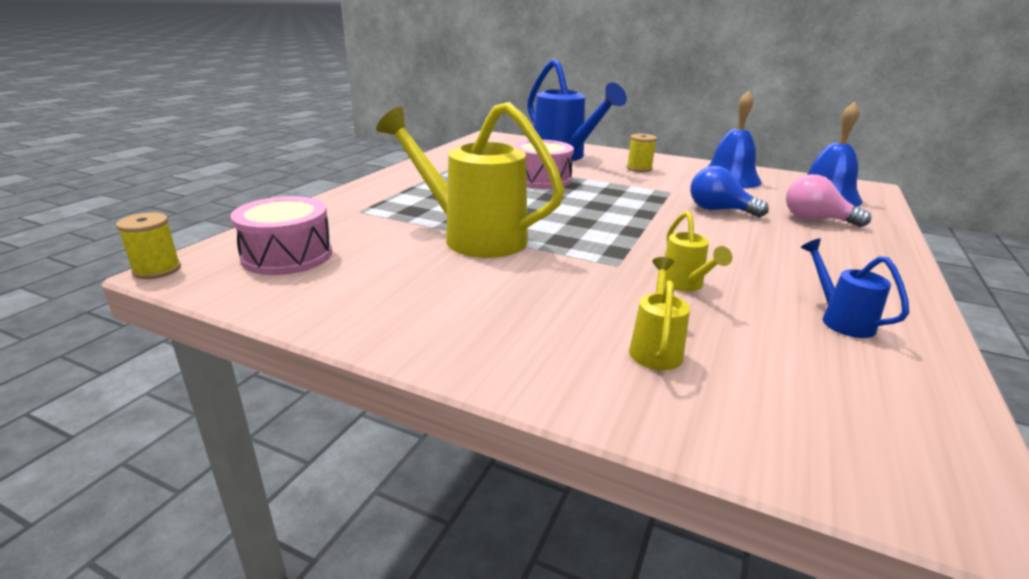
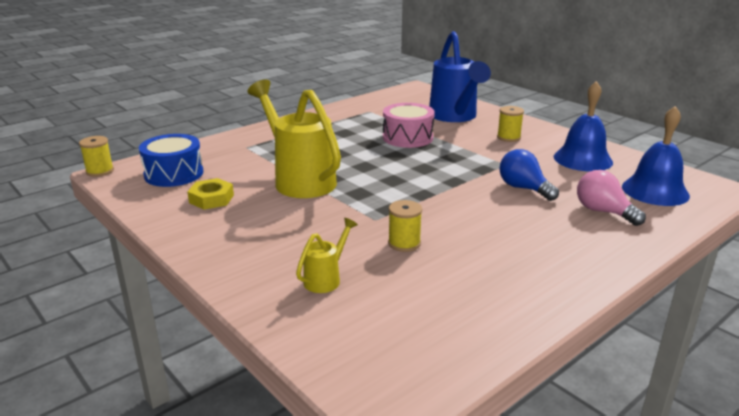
camera: 25 degrees right, 0 degrees up
(287, 255) = (174, 174): pink drum -> blue drum
(379, 278) = (211, 199): none -> yellow nut
(685, 285) = (404, 243): yellow watering can -> yellow spool
(840, 320) = (485, 291): blue watering can -> none

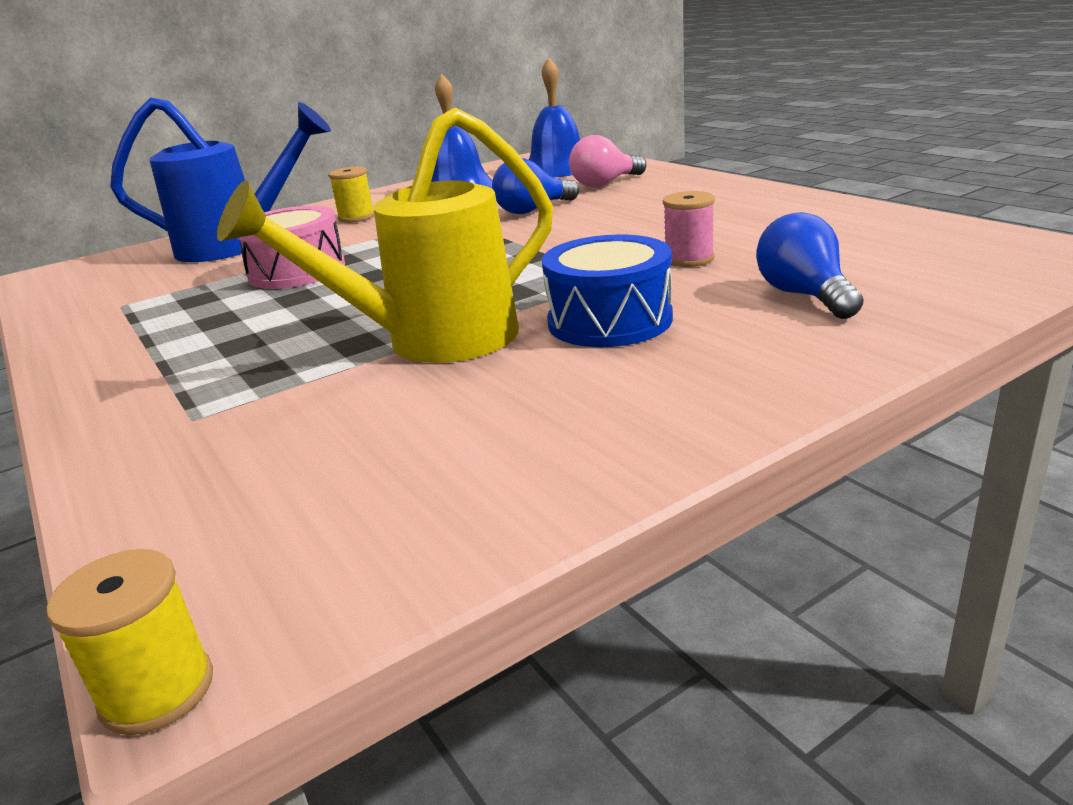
camera: 80 degrees left, 0 degrees up
(174, 174) = (299, 506): blue drum -> blue drum (609, 320)
(211, 199) = (490, 425): yellow nut -> none
(326, 278) = (805, 295): yellow watering can -> blue light bulb
(404, 243) = (689, 259): yellow spool -> pink spool

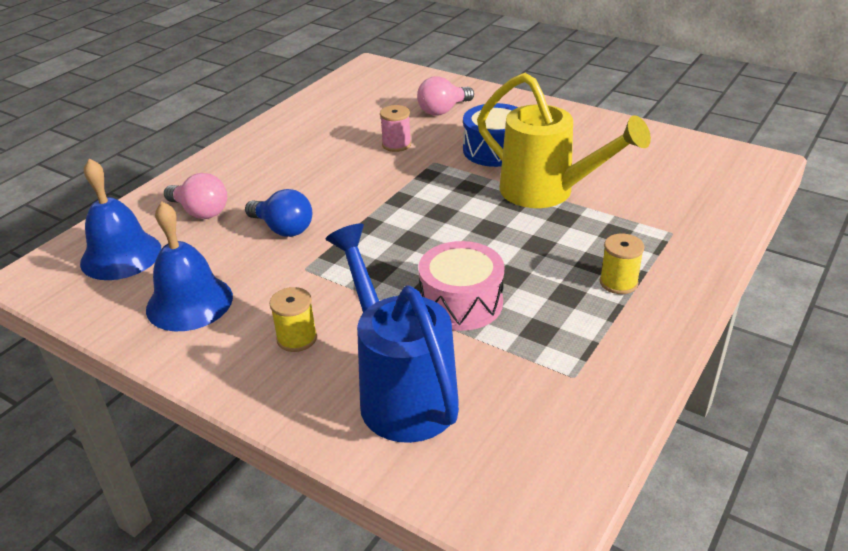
camera: 115 degrees left, 10 degrees up
(157, 691) = (777, 162): yellow spool -> yellow spool (618, 282)
(805, 295) = (443, 110): blue light bulb -> pink light bulb

